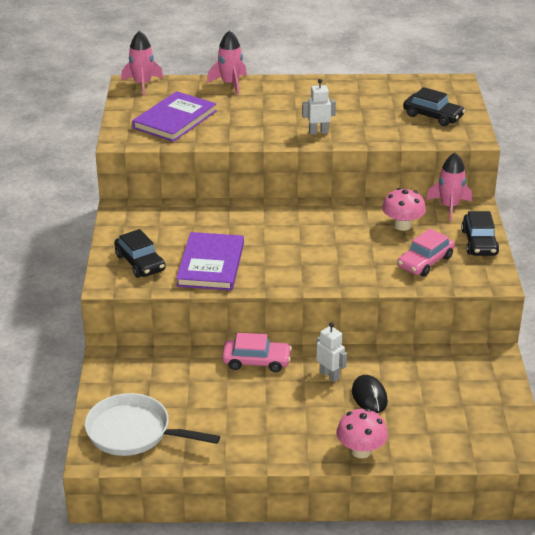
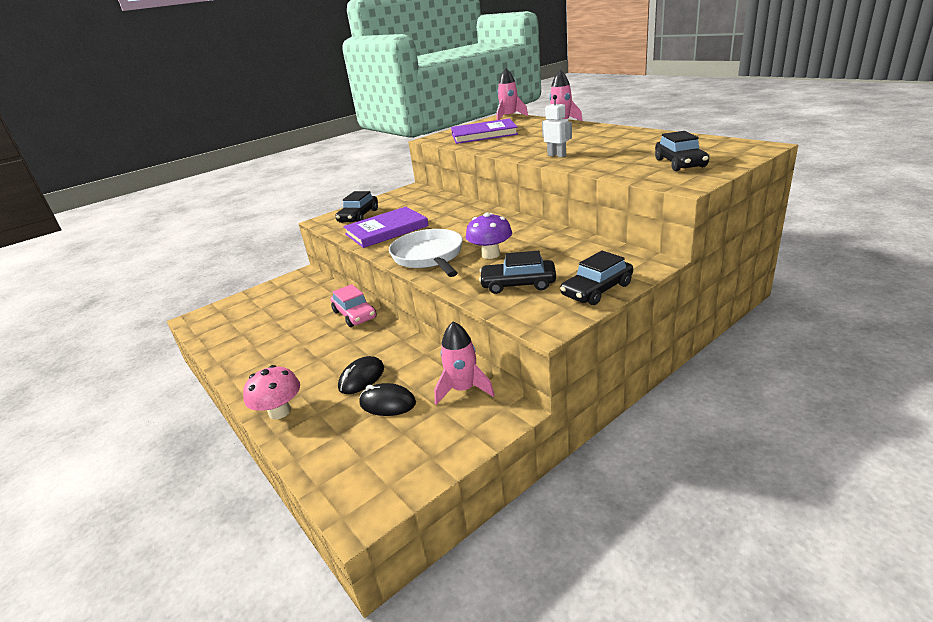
camera: 55 degrees right, 5 degrees down
(134, 432) = (230, 317): white pan -> white pan (429, 257)
(329, 375) = (371, 348): white robot -> none
(357, 247) = (490, 254): none -> purple mushroom
(402, 225) = (556, 253): pink mushroom -> none
(420, 398) = (387, 403): none -> black mouse
(425, 262) = (518, 284): pink car -> black car
(449, 207) = (626, 254): pink rocket -> pink rocket (463, 389)

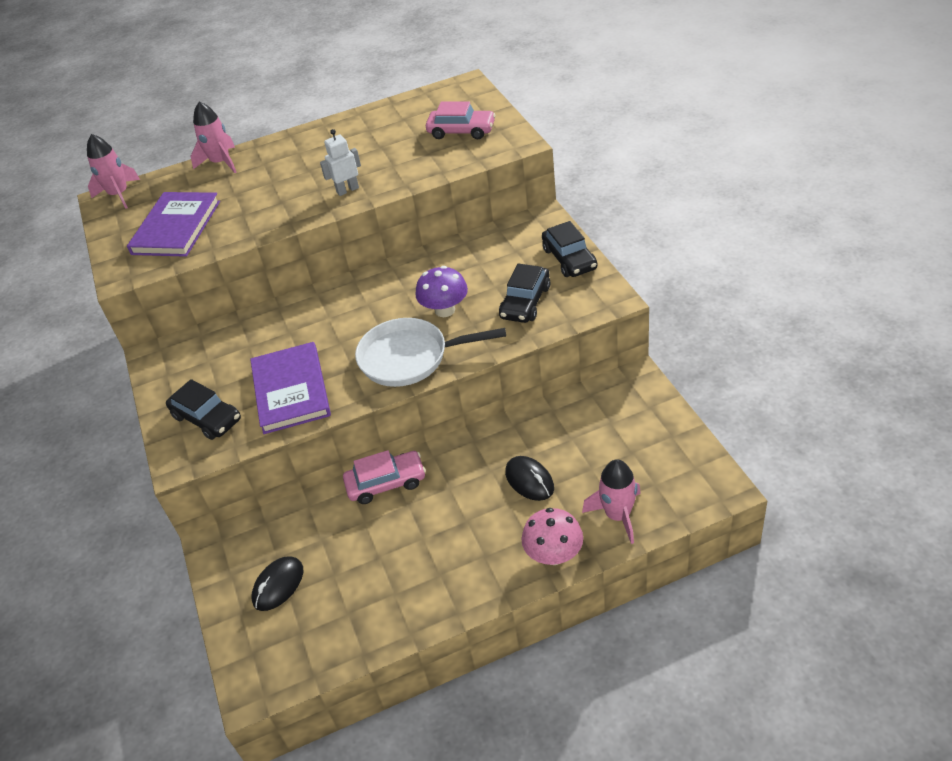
camera: 70 degrees left, 15 degrees up
(387, 403) = (583, 461): black mouse -> black mouse (278, 585)
(463, 389) = (589, 403): pink rocket -> pink rocket (617, 515)
(680, 163) = (461, 131): black car -> pink car

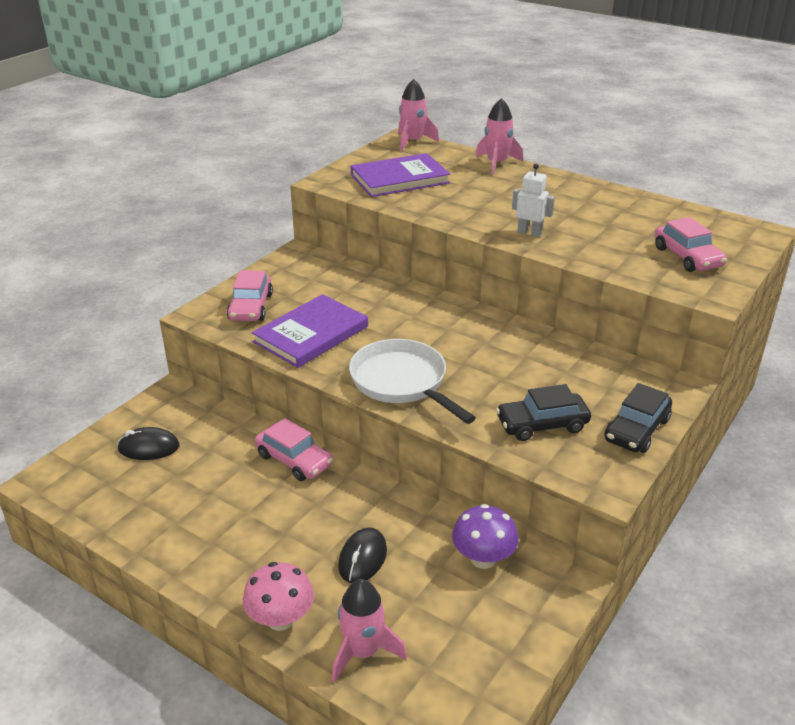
camera: 50 degrees right, 10 degrees down
(207, 418) = (250, 307): black car -> pink car
(445, 310) = (482, 377): purple mushroom -> purple mushroom (483, 558)

